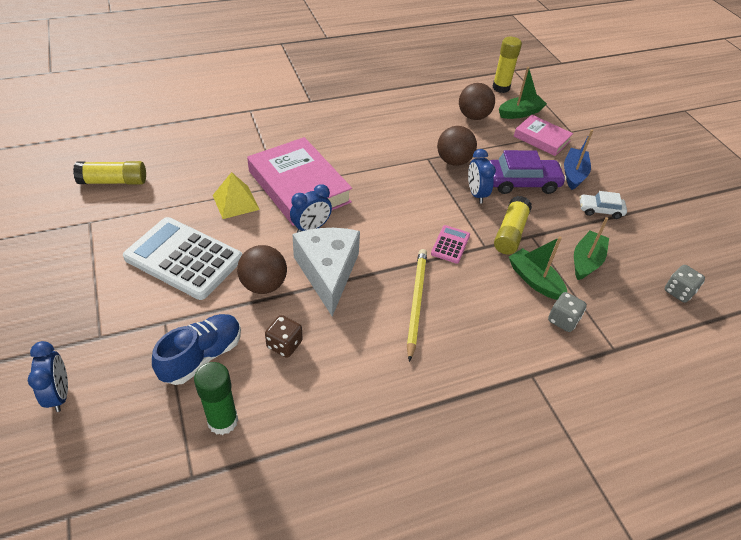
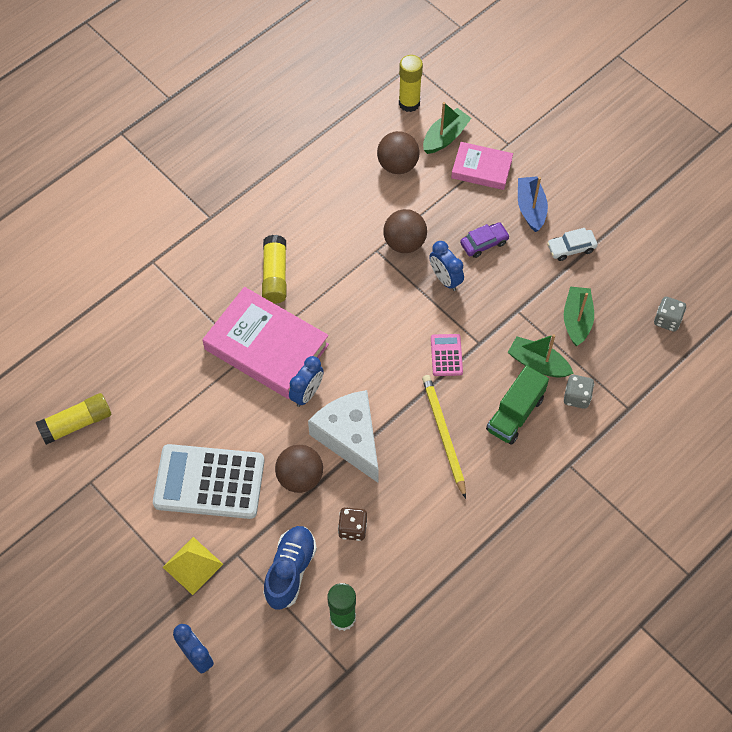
camera: 20 degrees left, 15 degrees up
(236, 202) = (216, 395): yellow pyramid -> yellow pyramid (193, 565)
(494, 311) = (515, 414): none -> green truck
(510, 233) = (496, 316): yellow glue stick -> yellow glue stick (275, 275)
(522, 182) = (484, 243): purple car -> purple car, size x0.58

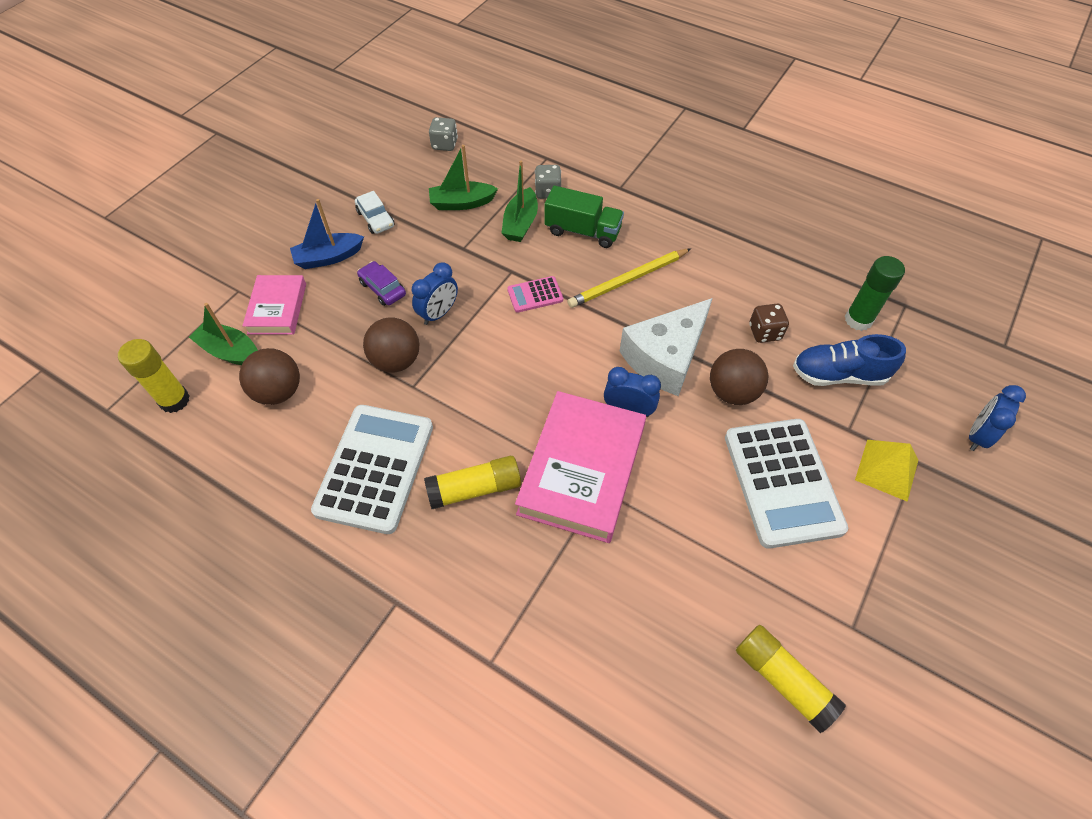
camera: 105 degrees left, 5 degrees down
(312, 217) = (375, 468): none -> white calculator

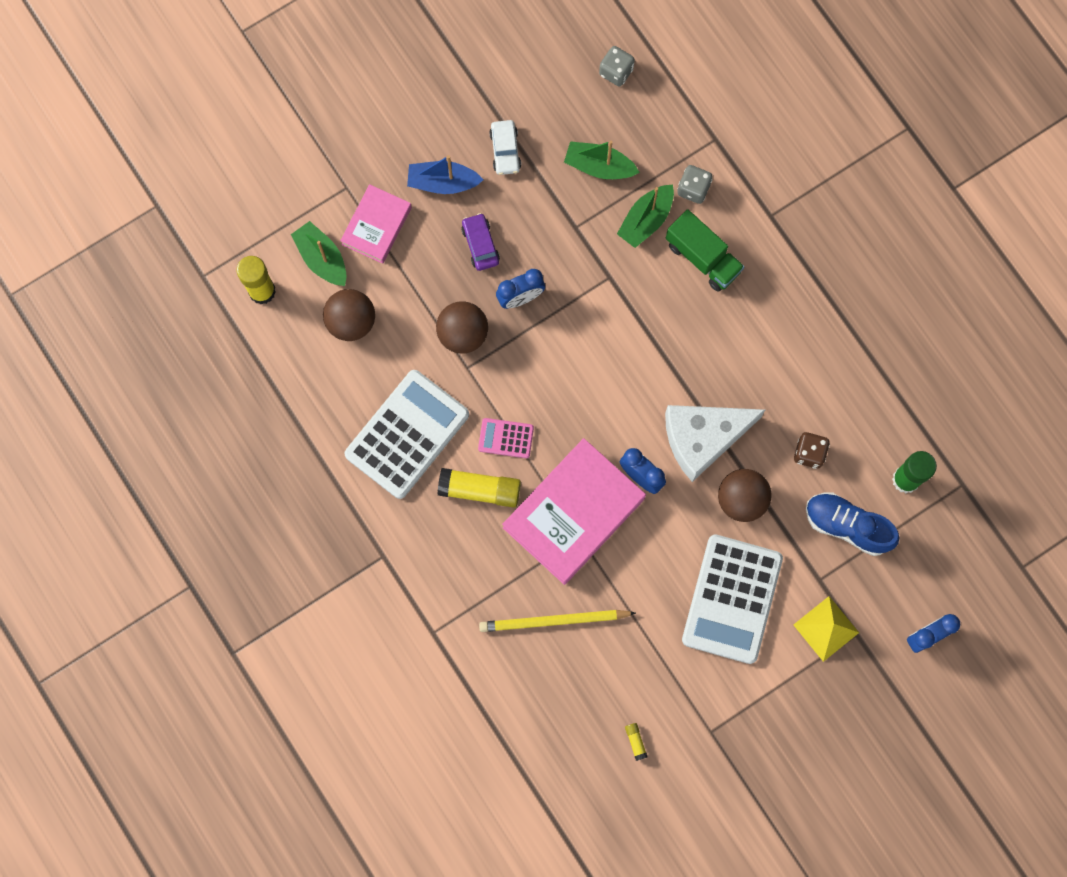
camera: 25 degrees right, 20 degrees up
(535, 295) = (619, 315): pink calculator -> pink calculator (506, 438)
(628, 280) = (716, 338): yellow pencil -> yellow pencil (554, 621)
(782, 680) = (635, 741): yellow glue stick -> yellow glue stick, size x0.44

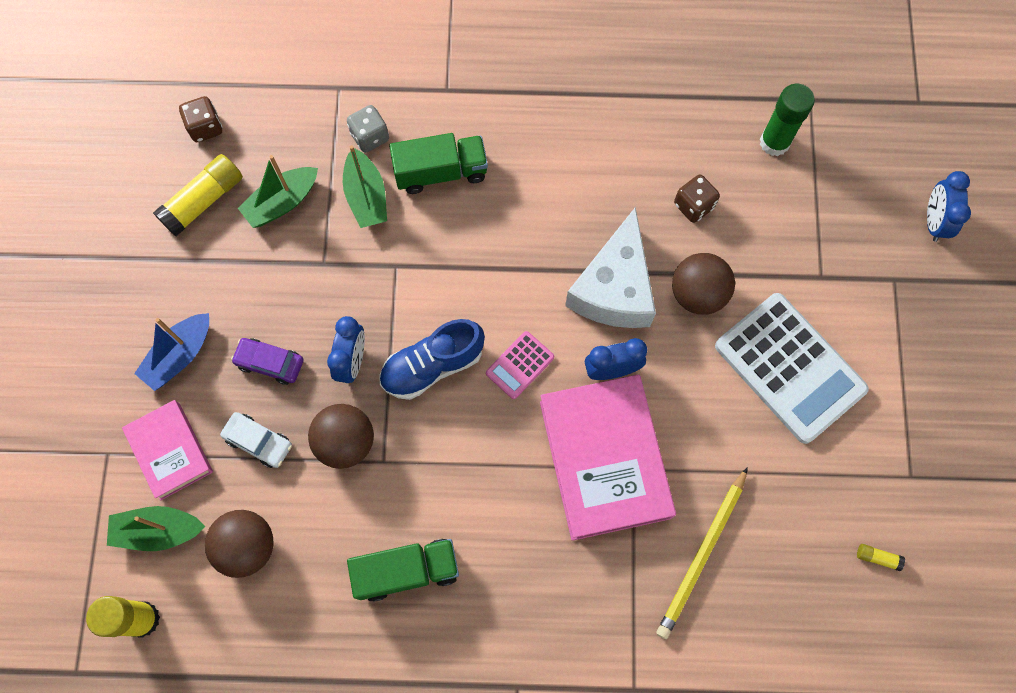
camera: 55 degrees left, 5 degrees down
(407, 434) = (407, 571): white calculator -> green truck
(480, 490) = (517, 536): yellow glue stick -> yellow glue stick (203, 201)
(505, 150) = (197, 276): white car -> white car (259, 442)
(506, 438) = (482, 473): pink calculator -> pink calculator (520, 365)
(616, 72) = (205, 127): grey dice -> brown dice
(826, 628) = (872, 303): yellow pyramid -> none
(847, 526) = (785, 219): blue shoe -> blue shoe (432, 366)

